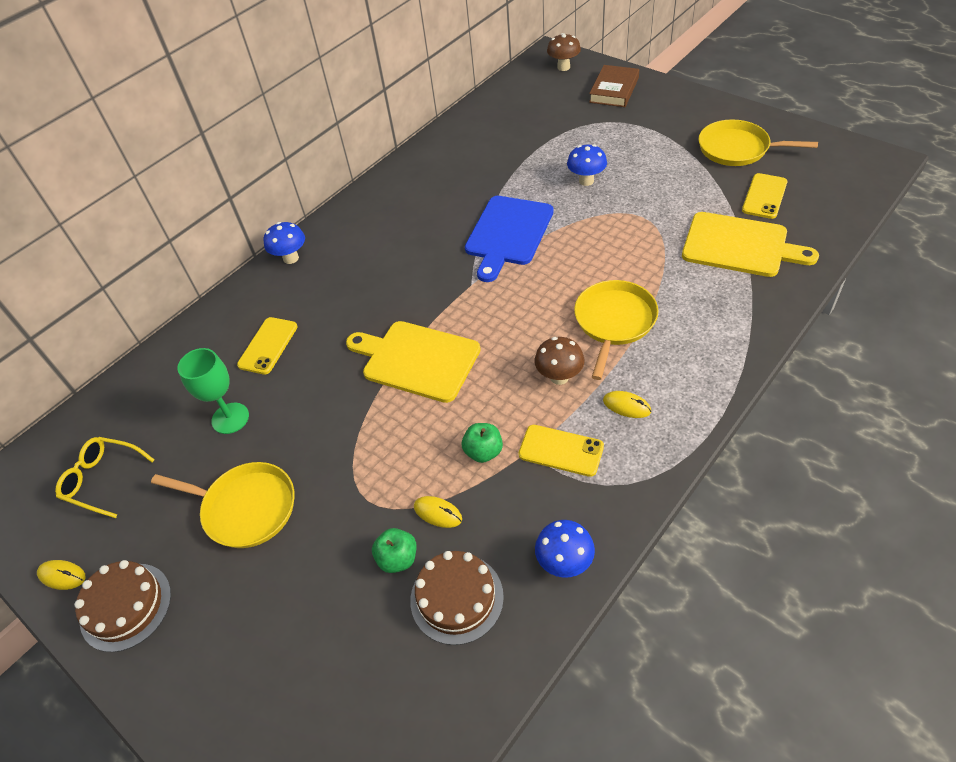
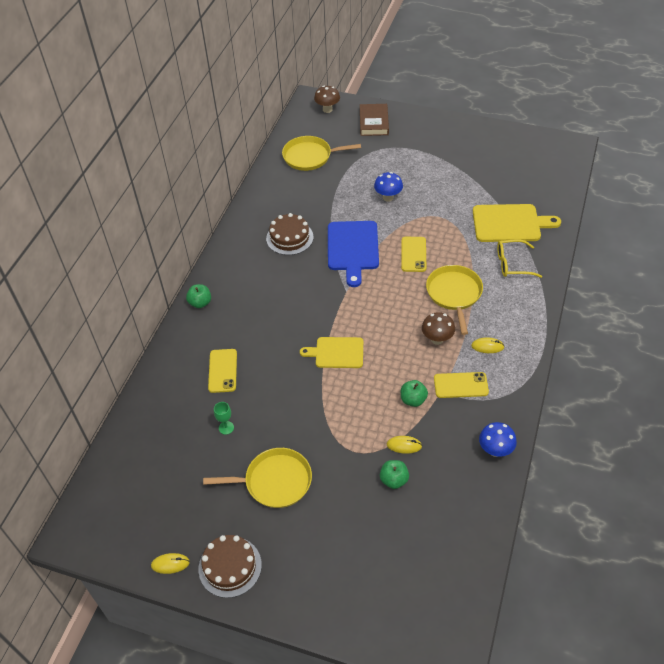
camera: 25 degrees left, 0 degrees up
(102, 479) = (157, 495): yellow glasses -> yellow glasses (512, 264)
(230, 418) = (226, 427): green goblet -> green goblet, size x0.56
(291, 258) = (200, 303): blue mushroom -> green apple
(417, 360) = (336, 353): yellow cutting board -> yellow cutting board, size x0.66
(456, 598) = (442, 490): brown cake -> brown cake (289, 238)
(737, 149) = (479, 153): yellow pan -> yellow pan (310, 156)
(764, 196) = (510, 185): yellow phone -> yellow phone (413, 254)

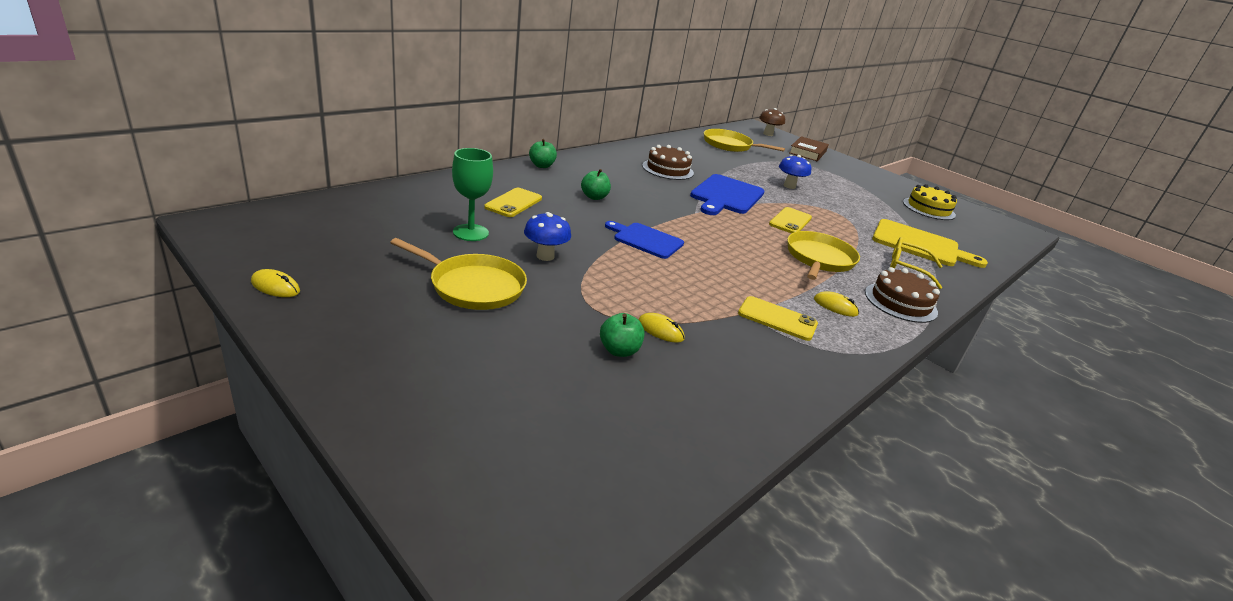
camera: 20 degrees right, 20 degrees down
(226, 427) = (470, 232): green goblet -> green goblet, size x1.78
(230, 566) = (334, 320): brown cake -> brown cake (900, 302)
(336, 353) = (646, 240): yellow cutting board -> blue cutting board
(413, 400) = (705, 303): green apple -> green apple (594, 197)
(437, 339) = (773, 277): brown mushroom -> none
(495, 450) = (785, 389): blue mushroom -> blue mushroom (545, 256)
(498, 159) = (928, 208): none -> yellow cake

